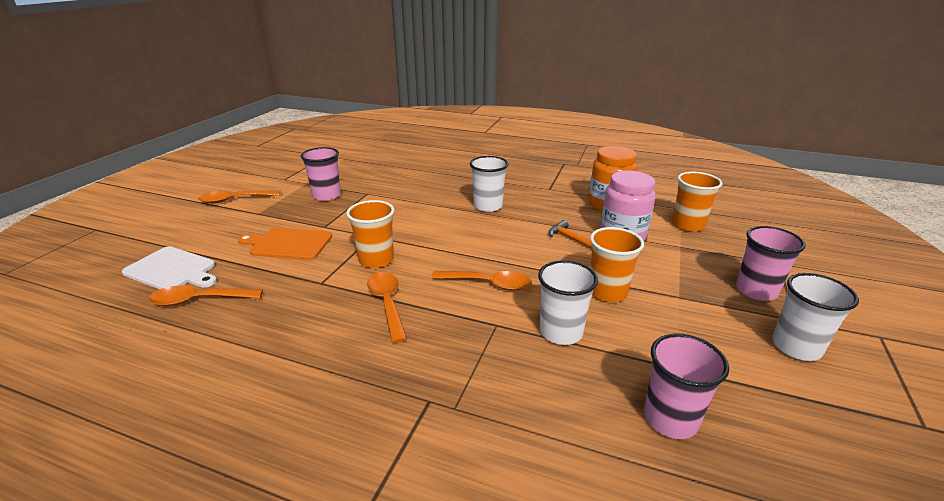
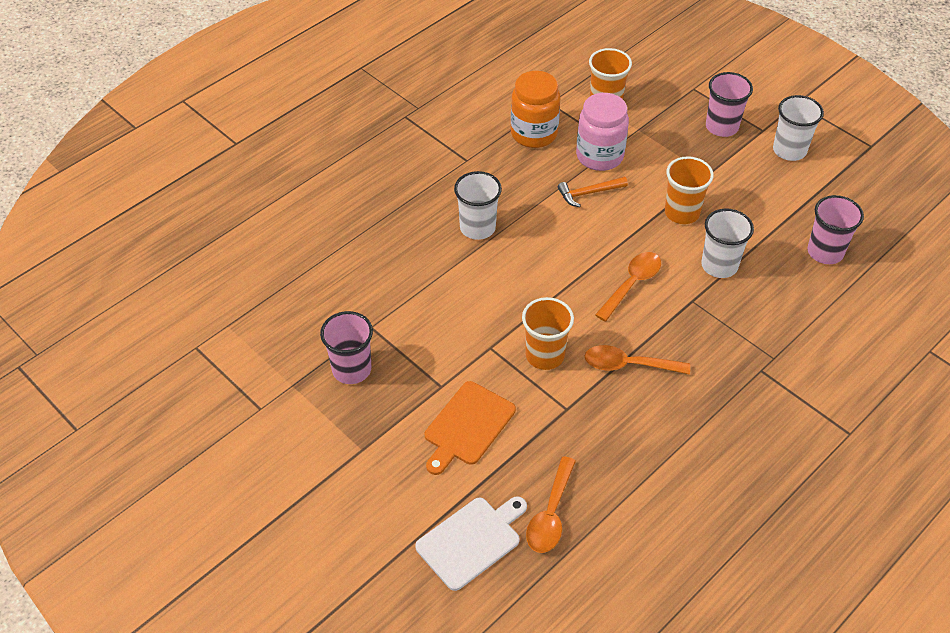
camera: 65 degrees left, 20 degrees up
(234, 200) = (301, 472): orange spoon -> none

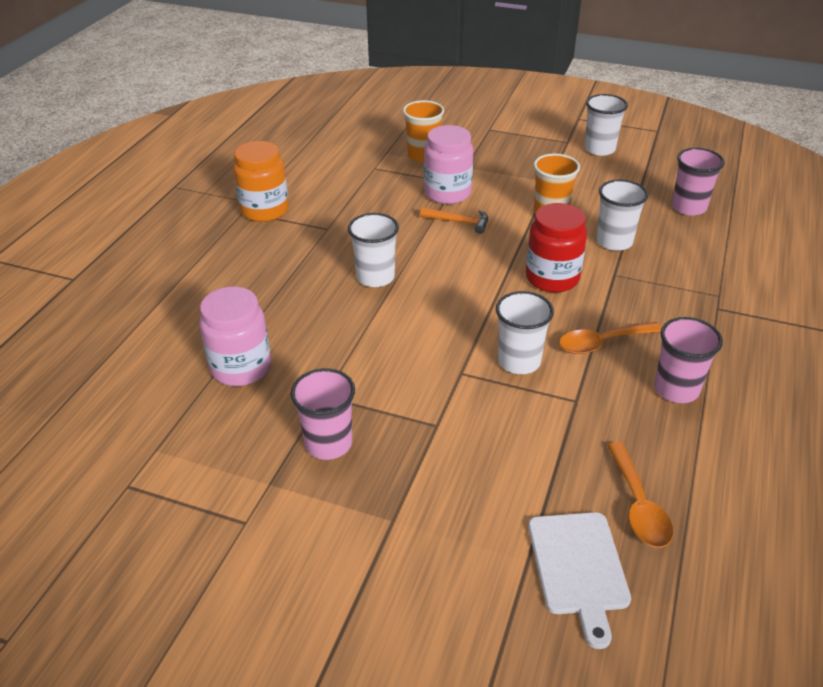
camera: 25 degrees left, 10 degrees down
(322, 277) = (241, 368): none -> pink jar
(468, 426) = (491, 452): orange cutting board -> none
(471, 540) = (578, 567): white cutting board -> white cutting board turned 150 degrees clockwise
(534, 134) = (376, 193): orange jar -> orange jar (264, 210)
(545, 355) = (519, 361): orange cup -> white cup
(588, 193) = (459, 222): orange hammer -> orange hammer turned 120 degrees counterclockwise
(632, 284) = (552, 278): orange spoon -> red jar
(722, 127) = (533, 147): pink cup -> pink cup (676, 389)

